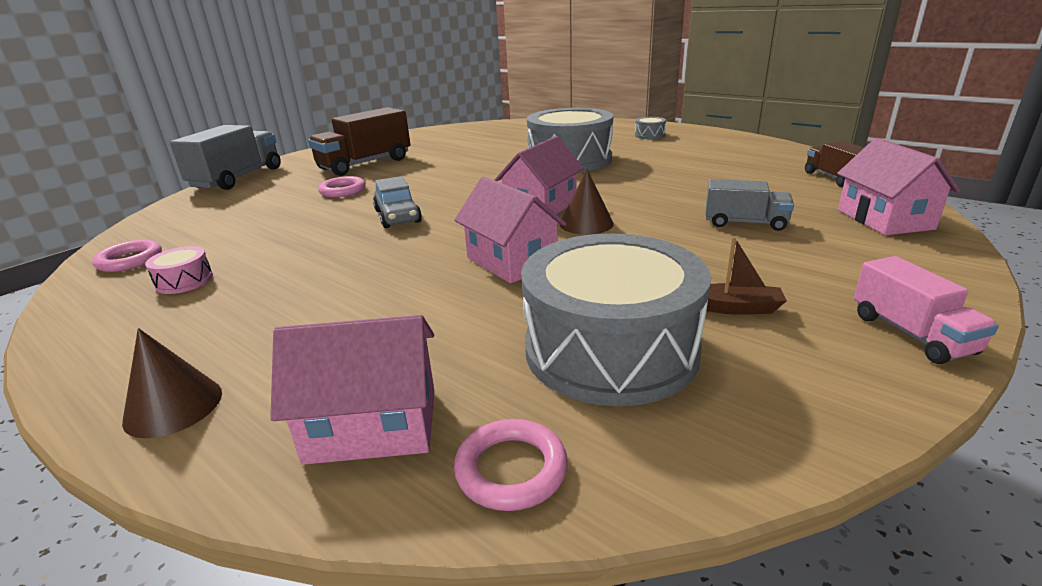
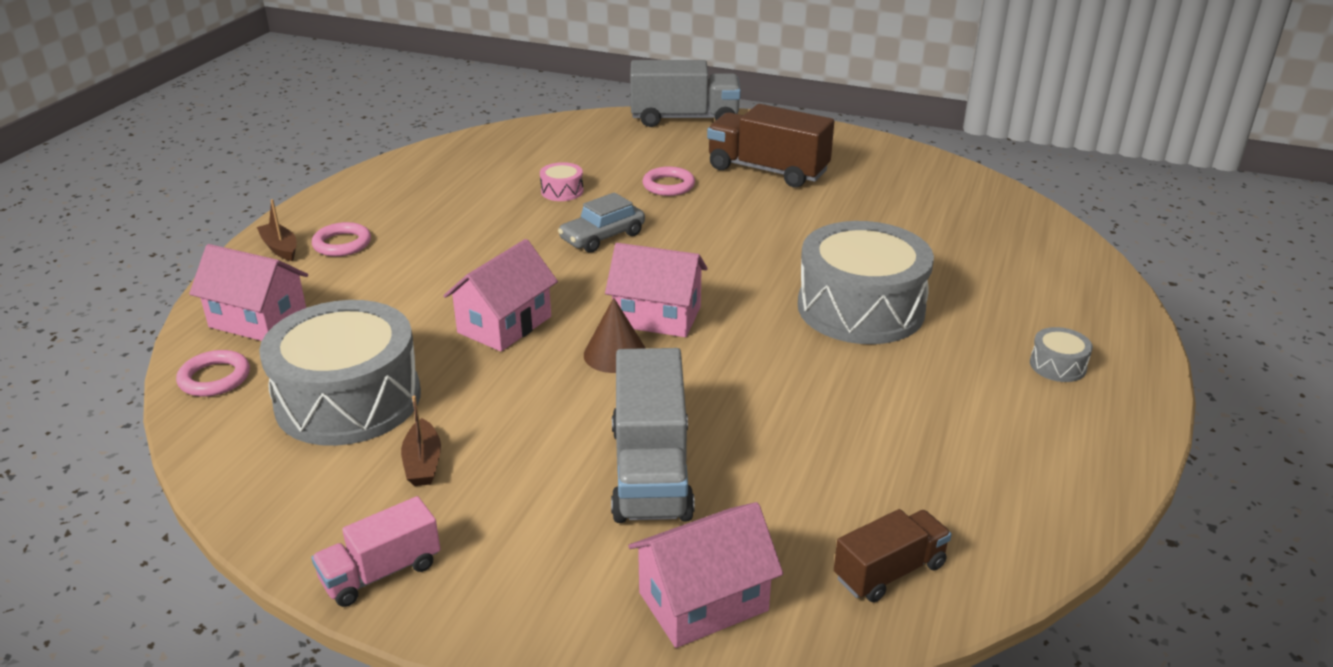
camera: 70 degrees right, 5 degrees up
(130, 260) = (474, 151): pink ring -> pink ring (342, 244)
(173, 406) = (280, 248): brown cone -> brown boat
(184, 281) = (441, 186): pink drum -> pink drum (562, 191)
(372, 425) = (258, 320): pink house -> pink house turned 45 degrees counterclockwise
(745, 223) = (651, 471): grey truck -> grey truck, size x1.72

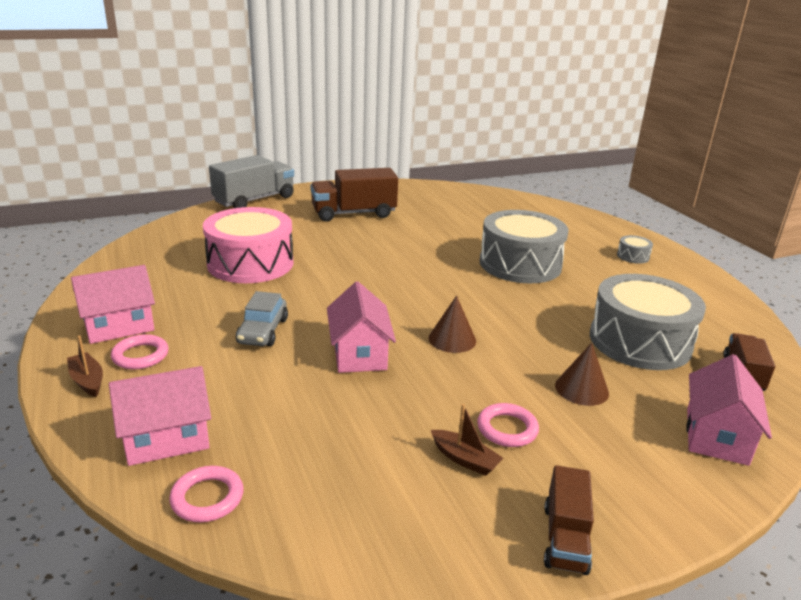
camera: 45 degrees left, 5 degrees down
(280, 248) = (87, 381): brown boat -> brown boat turned 45 degrees clockwise
(348, 400) = (343, 451): grey drum -> grey drum (640, 341)
(381, 572) = (565, 538): pink truck -> brown truck
(562, 191) = (250, 263): pink drum -> pink drum, size x2.49
(602, 237) = (325, 280): grey car -> grey car (263, 331)
(651, 471) = (581, 389): grey truck -> brown cone
(657, 316) = (436, 309): pink house -> pink house (119, 326)
(668, 185) = (312, 238): pink ring -> pink ring (507, 429)

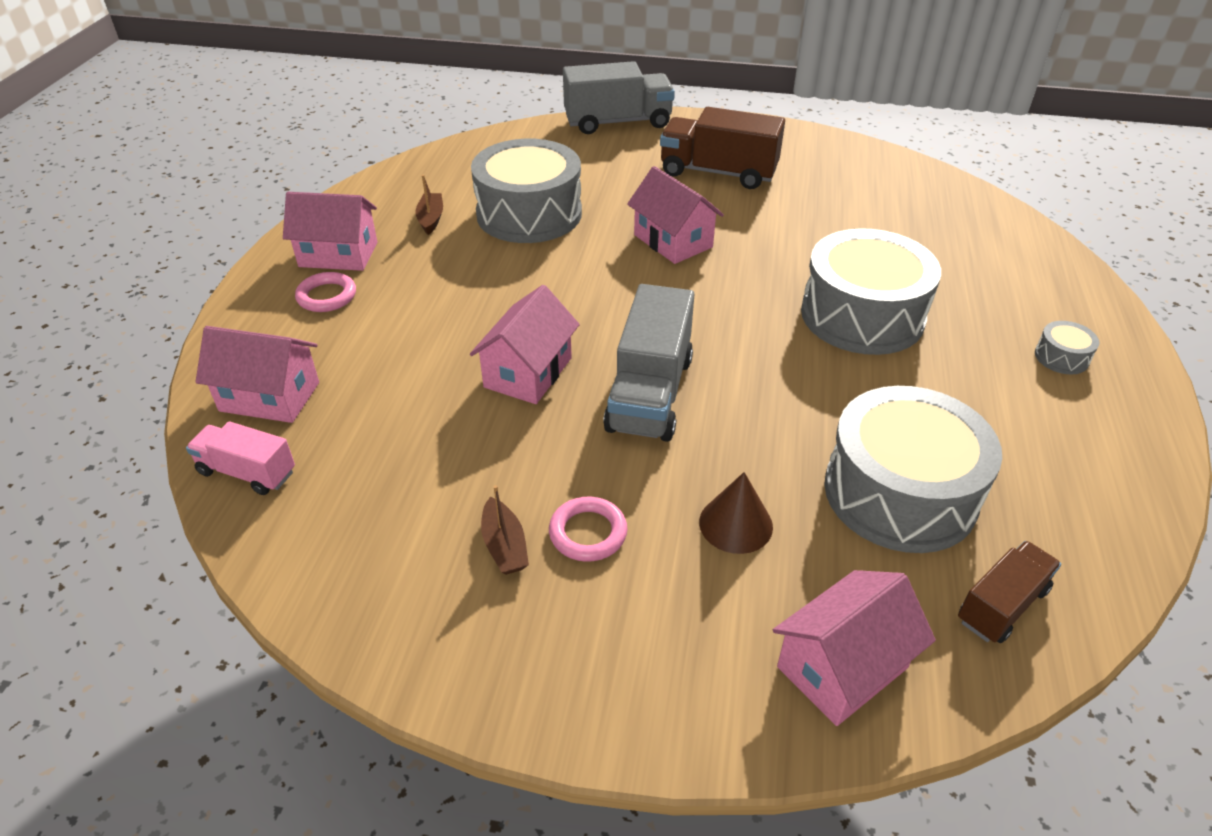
camera: 35 degrees right, 15 degrees up
(87, 381) = (263, 308): brown boat -> brown boat (431, 219)
(207, 498) = (247, 472): pink ring -> pink truck
(250, 263) = (529, 214): pink drum -> grey drum
(263, 331) = (459, 307): grey car -> none
(368, 255) = (673, 241): none -> pink house
(452, 339) = (650, 393): brown cone -> grey truck
(565, 538) = (509, 684): brown truck -> none

